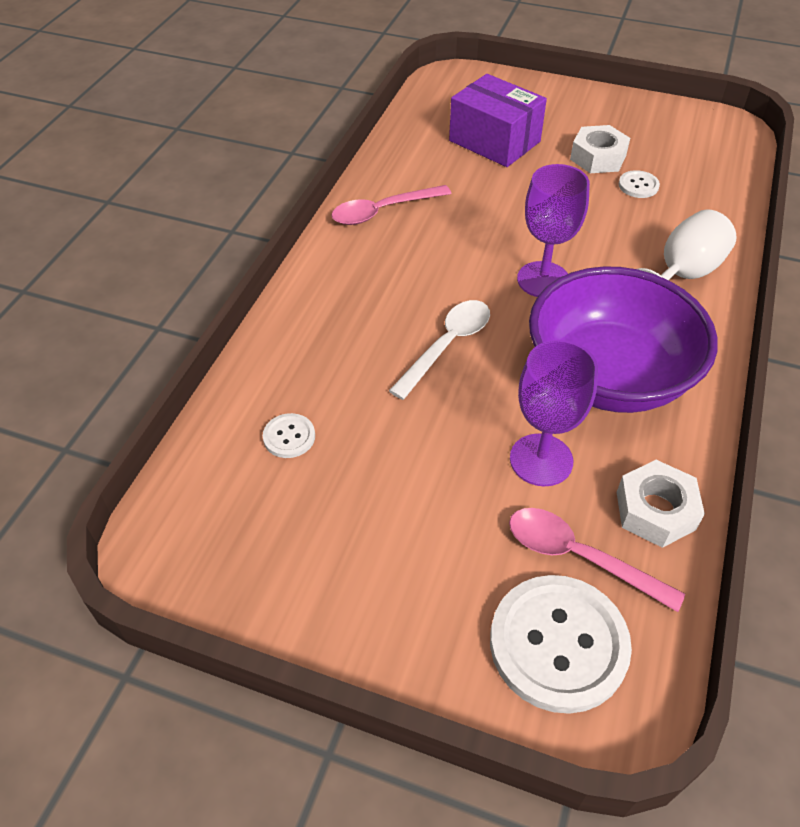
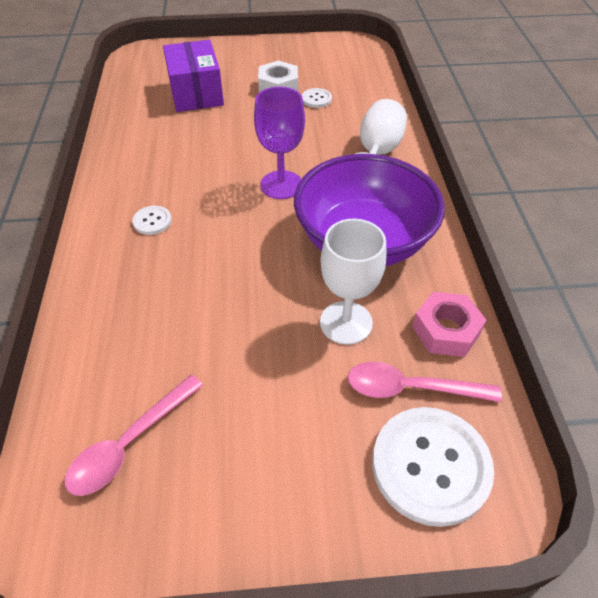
camera: 25 degrees left, 0 degrees up
(289, 437) = (130, 380): white button -> white button (152, 221)
(382, 211) = (130, 168): pink spoon -> pink spoon (129, 444)
(447, 345) = (231, 257): white spoon -> none
(494, 141) = (196, 93): purple box -> purple box turned 60 degrees clockwise
(541, 460) = (346, 322): purple goblet -> white goblet
(655, 510) = (446, 330): white nut -> pink nut

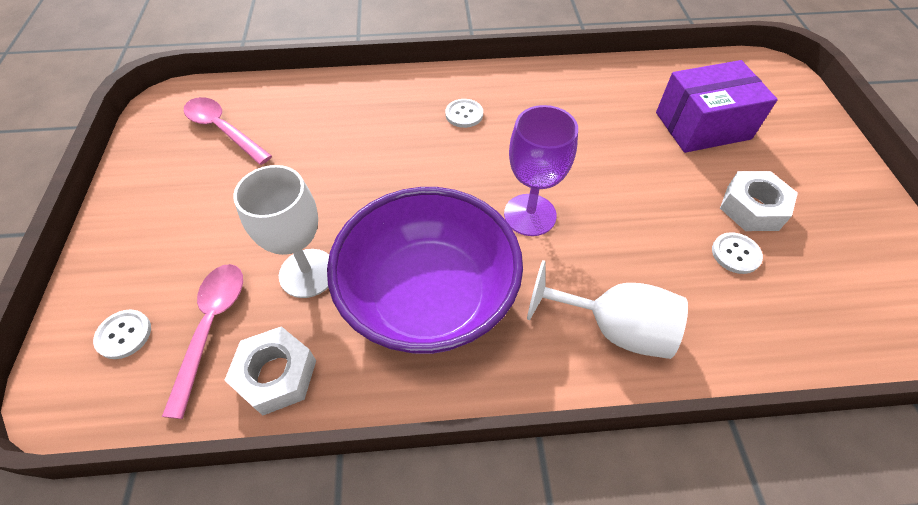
camera: 90 degrees right, 5 degrees up
(430, 466) = (124, 335): white button -> white button, size x0.45
(446, 330) = (276, 375): pink nut -> white nut

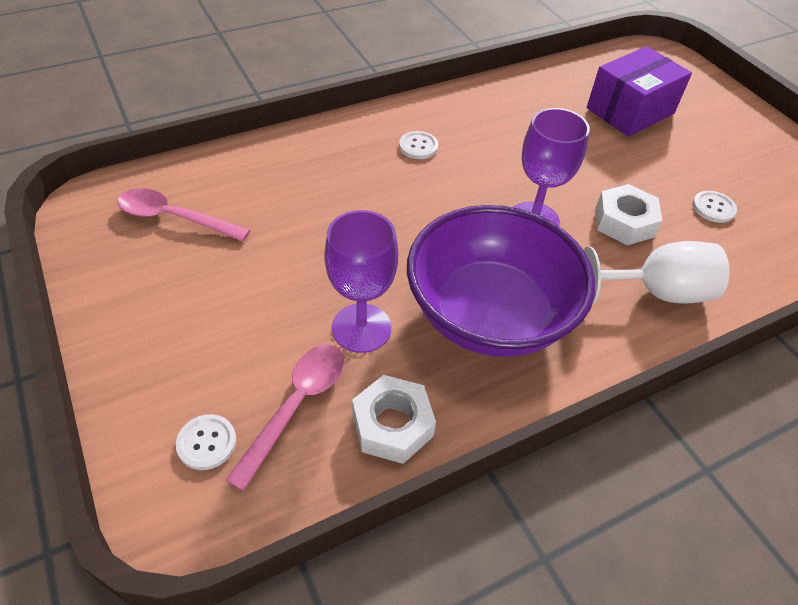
camera: 25 degrees left, 5 degrees down
(212, 326) = (297, 405): pink spoon -> pink spoon turned 45 degrees clockwise
(308, 273) = (361, 328): white goblet -> purple goblet
(752, 208) = (705, 168): white nut -> white nut (624, 222)

